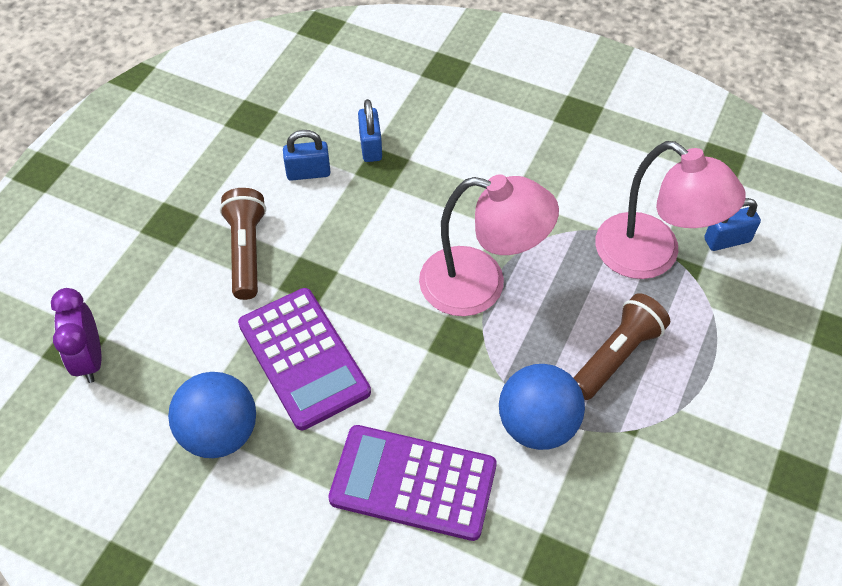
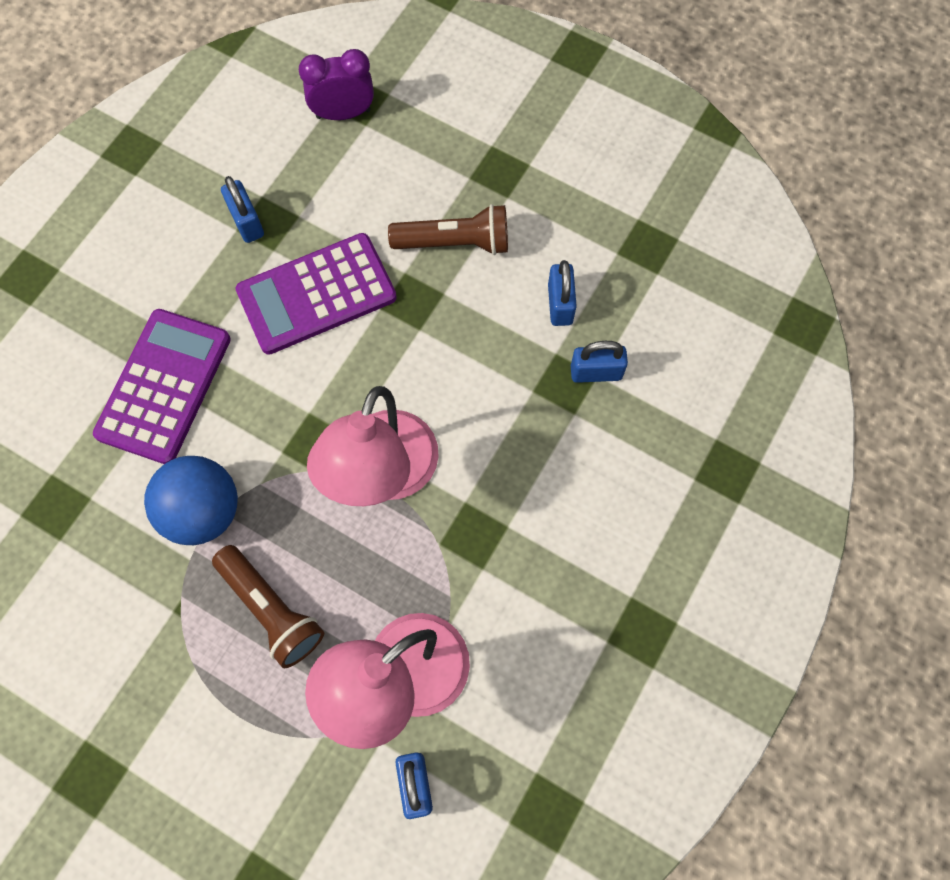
camera: 95 degrees right, 15 degrees up
(219, 433) = (247, 222): blue ball -> blue padlock

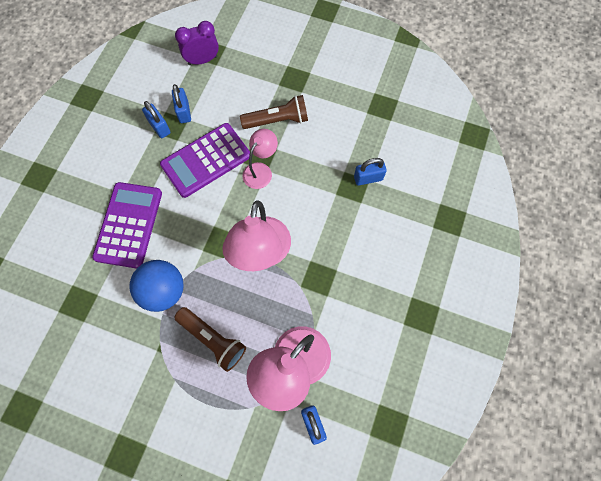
camera: 10 degrees left, 0 degrees up
(409, 328) = (261, 170): none -> pink lamp
(560, 304) = (341, 145): blue padlock -> blue padlock (184, 112)

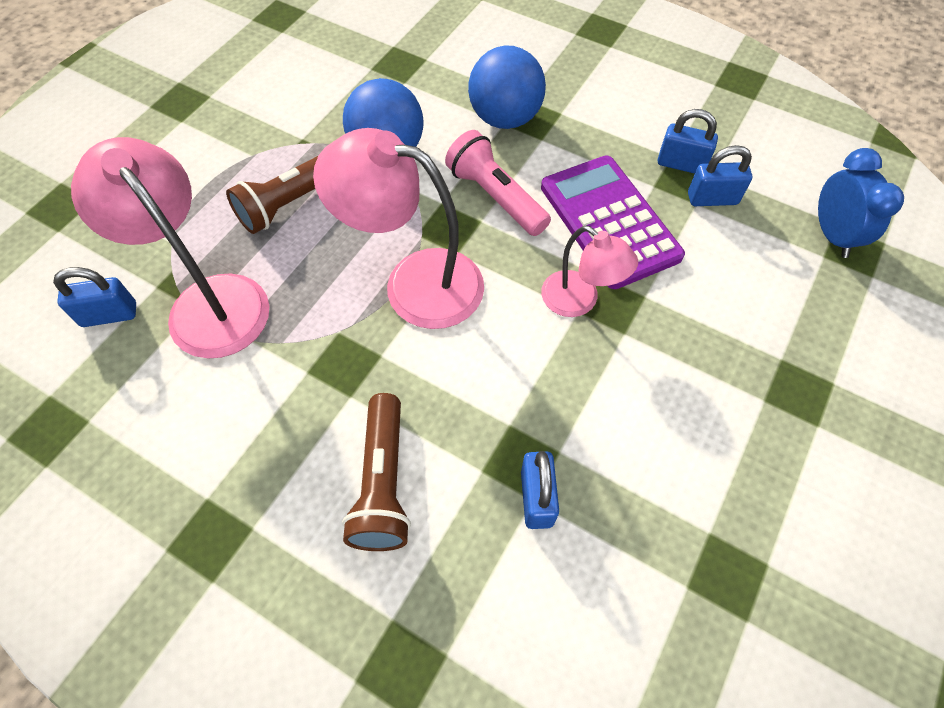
camera: 100 degrees right, 10 degrees down
(128, 225) = (505, 118): purple calculator -> blue ball
(159, 127) = (681, 164): blue padlock -> blue padlock turned 45 degrees clockwise
(195, 220) = (496, 197): none -> pink flashlight
(202, 60) = (832, 235): purple clock -> blue clock
(277, 120) = (691, 344): brown flashlight -> brown flashlight (383, 483)

